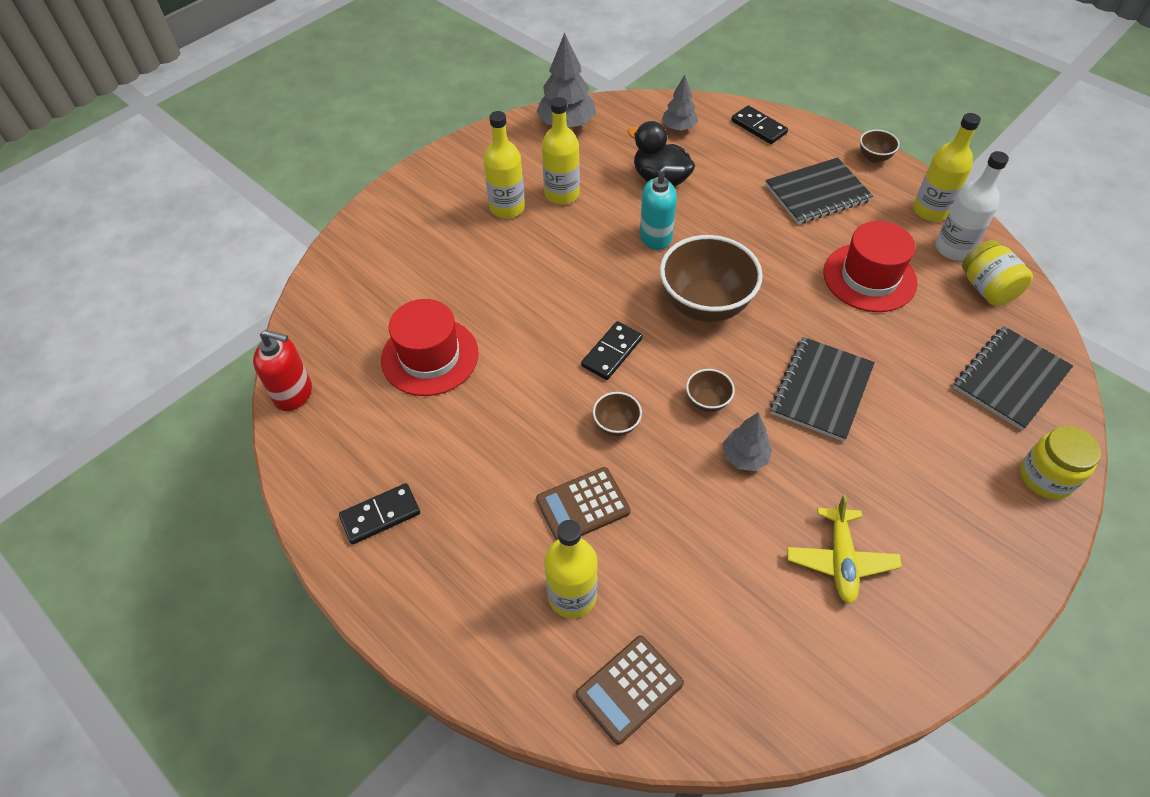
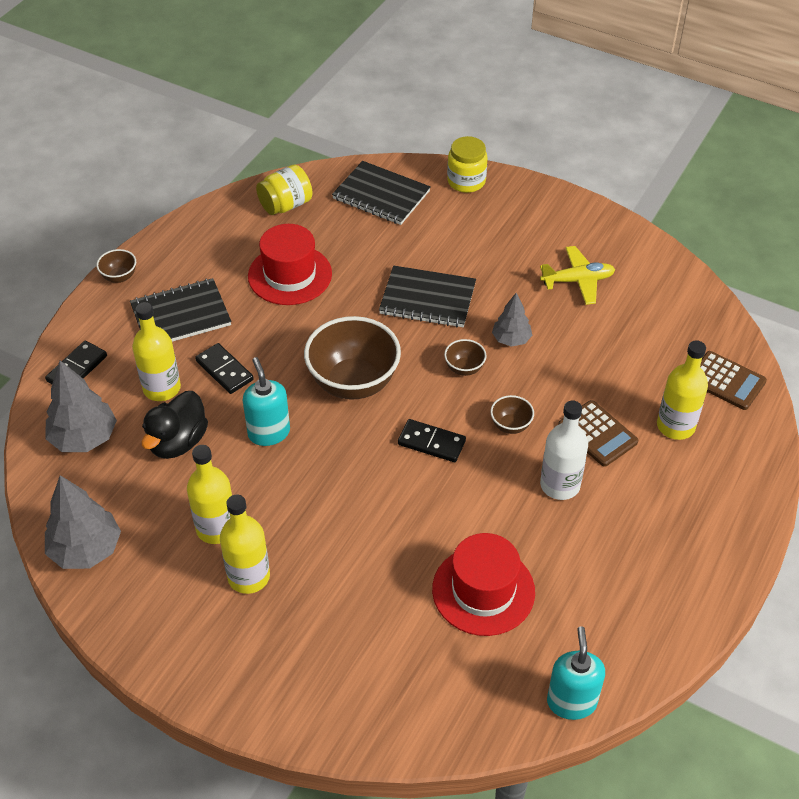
camera: 105 degrees left, 5 degrees down
(294, 394) = (571, 702): red soap dispenser -> turquoise soap dispenser
(380, 515) = (668, 576): black domino -> black domino (224, 370)
(679, 128) = (84, 438): grey tree -> grey tree, size x1.64
(817, 193) = (181, 315): black notebook -> black notebook turned 75 degrees counterclockwise
(930, 211) = (193, 238): yellow bottle -> yellow bottle (162, 388)
(953, 248) = (241, 224): white bottle -> white bottle (560, 485)

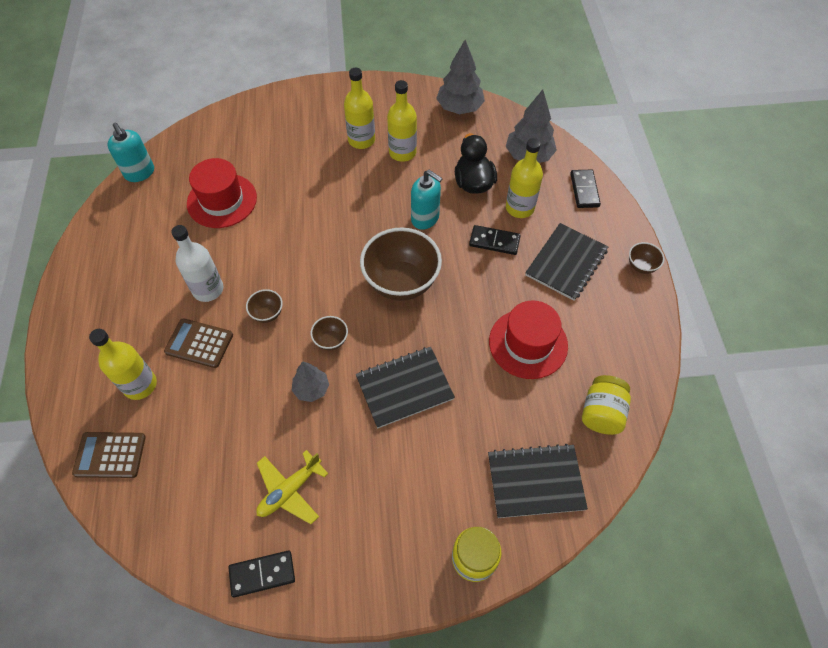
camera: 145 degrees right, 10 degrees up
(431, 443) = (315, 270): black domino -> black domino (262, 574)

